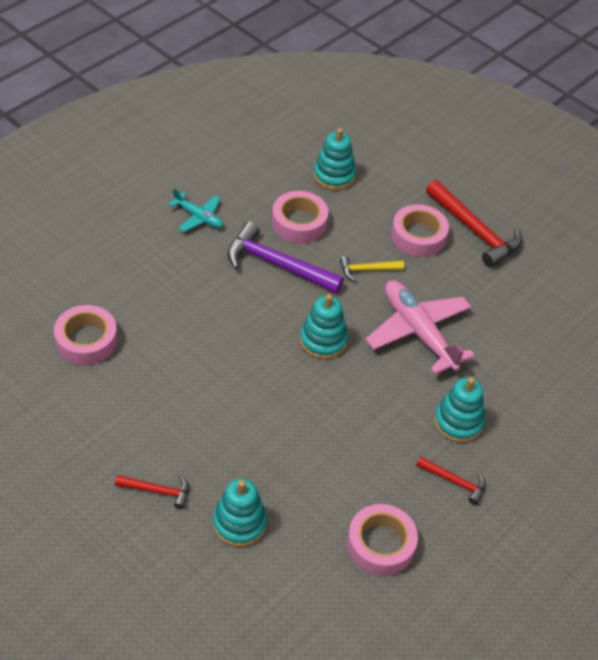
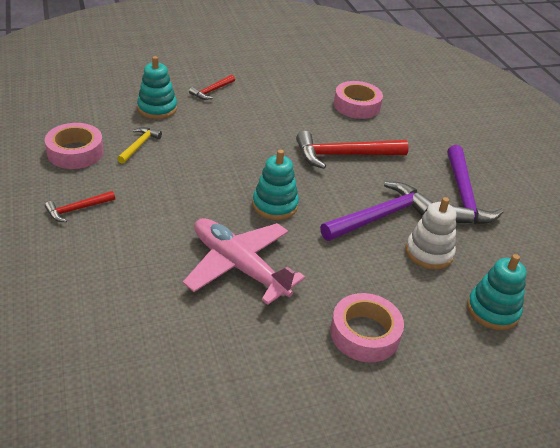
camera: 120 degrees right, 10 degrees down
(198, 217) = (463, 196): turquoise plane -> purple hammer
(299, 223) = (429, 253): pink tape -> white stacking toy
(367, 270) = (339, 270): yellow hammer -> yellow hammer (139, 145)
(418, 332) = (239, 266): pink plane -> pink plane turned 135 degrees counterclockwise
(458, 422) = (124, 240): turquoise stacking toy -> none
(475, 231) = (346, 393): red hammer -> red hammer (344, 155)

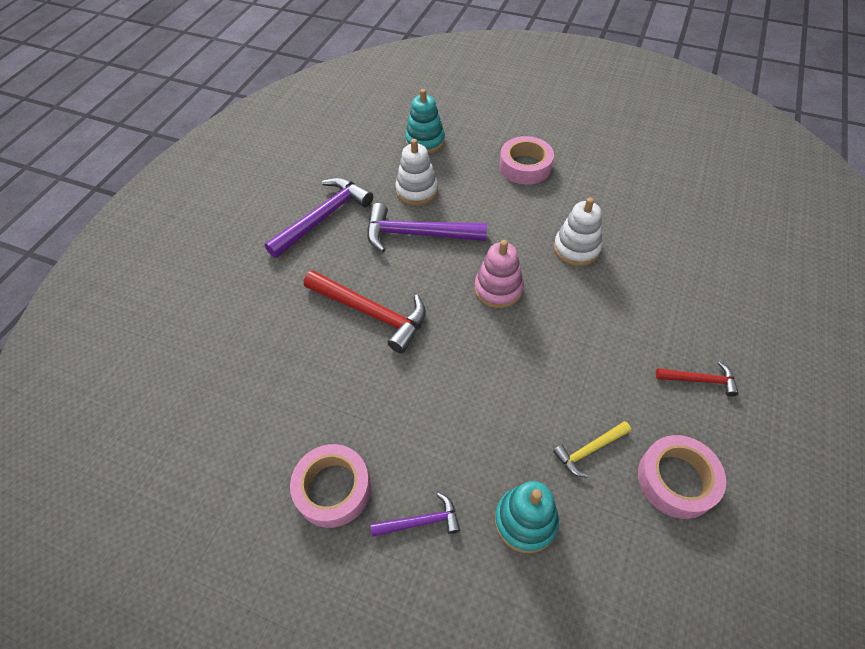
camera: 135 degrees left, 15 degrees up
(212, 91) = (421, 521): red hammer -> purple hammer
(239, 266) = (576, 248): pink plane -> white stacking toy
(275, 205) = (498, 289): turquoise stacking toy -> pink stacking toy
(357, 106) = (268, 380): pink tape -> pink tape (333, 489)

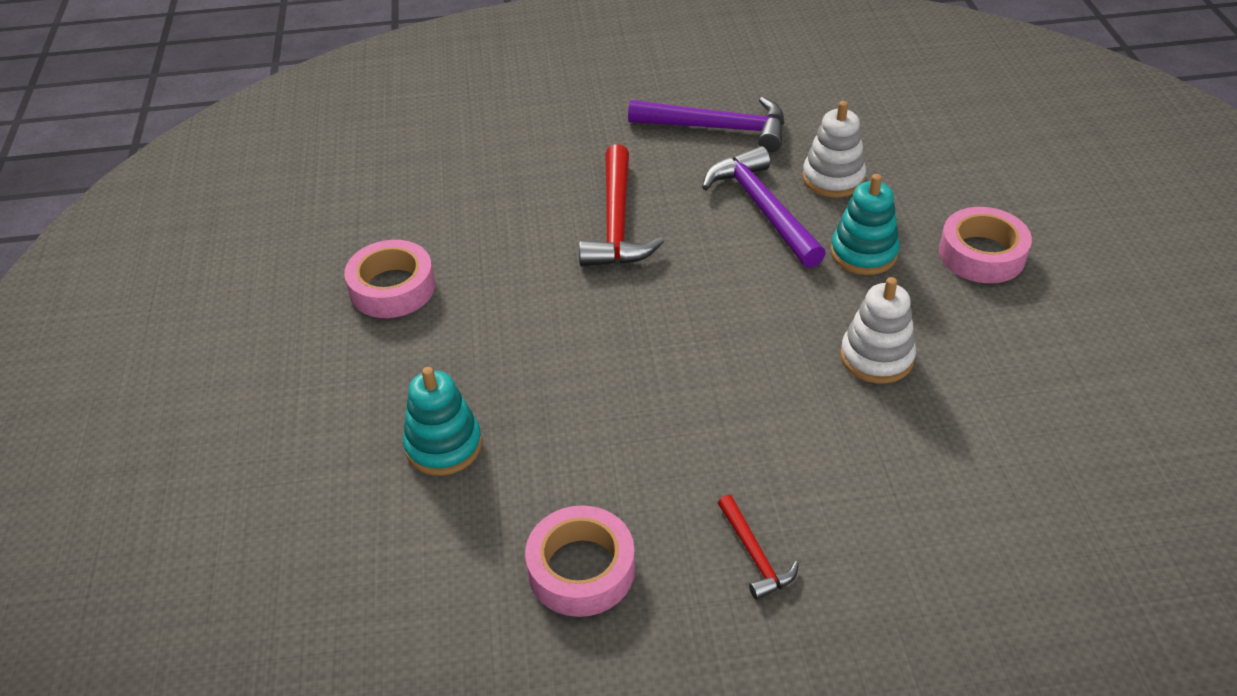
camera: 60 degrees right, 10 degrees down
(421, 521) = (395, 364): purple hammer -> none
(425, 141) = (927, 149): turquoise stacking toy -> turquoise stacking toy (863, 253)
(498, 289) = (739, 309): pink stacking toy -> none
(589, 450) = (567, 472): yellow hammer -> none

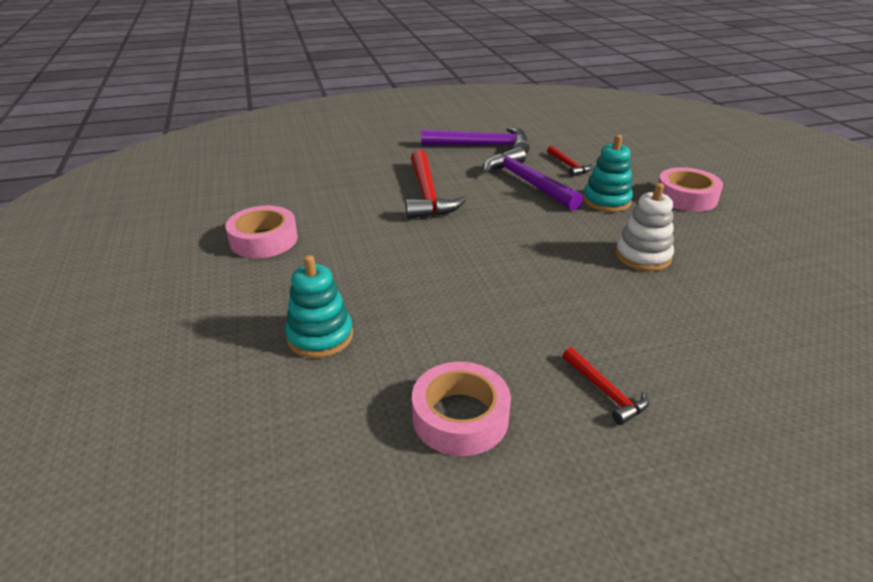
camera: 10 degrees left, 10 degrees down
(833, 178) = (569, 165): white stacking toy -> red hammer

